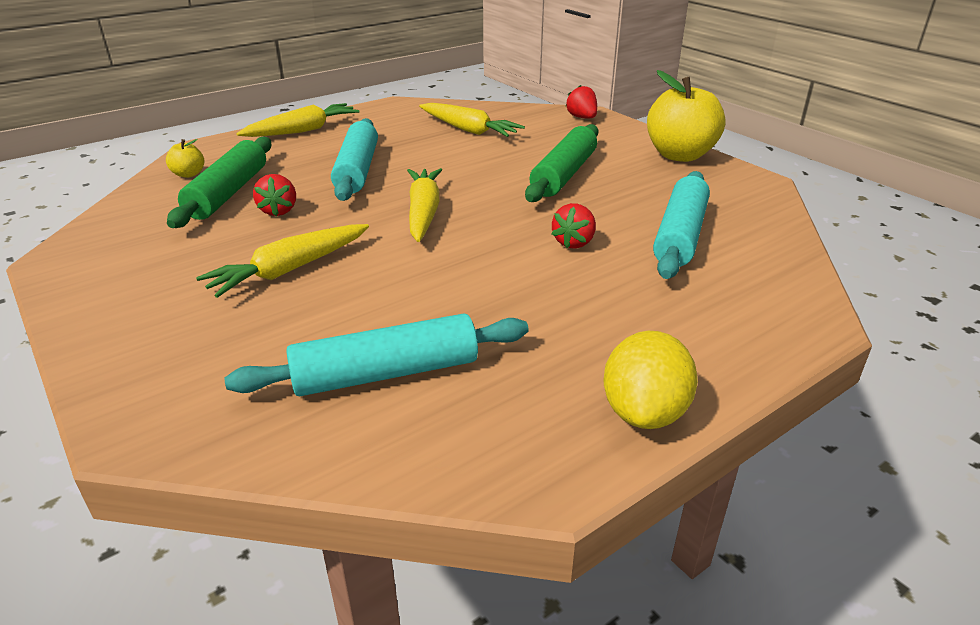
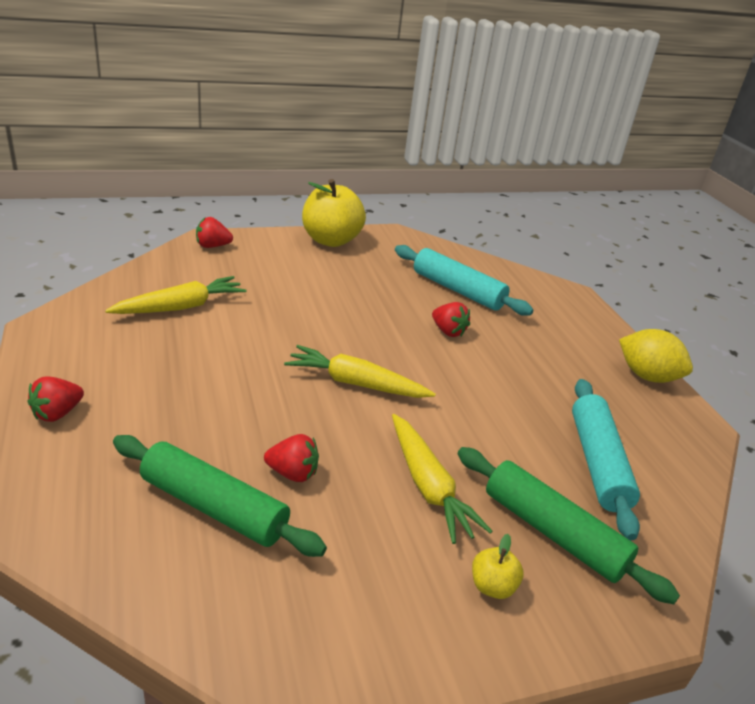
camera: 75 degrees left, 0 degrees up
(189, 174) = (119, 539): yellow apple -> yellow apple (492, 586)
(303, 130) = (57, 413): yellow carrot -> red strawberry
(357, 170) = (227, 399): turquoise rolling pin -> none
(564, 174) = (328, 296): green rolling pin -> green rolling pin (553, 532)

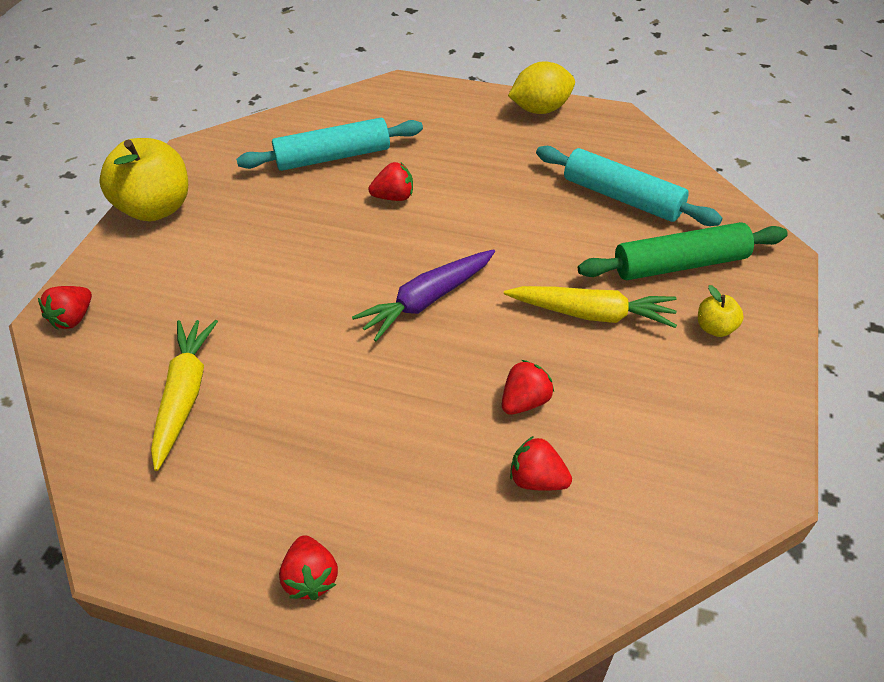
camera: 50 degrees left, 15 degrees up
(213, 507) = (537, 479): green rolling pin -> red strawberry
(355, 383) = (427, 300): yellow carrot -> purple carrot

